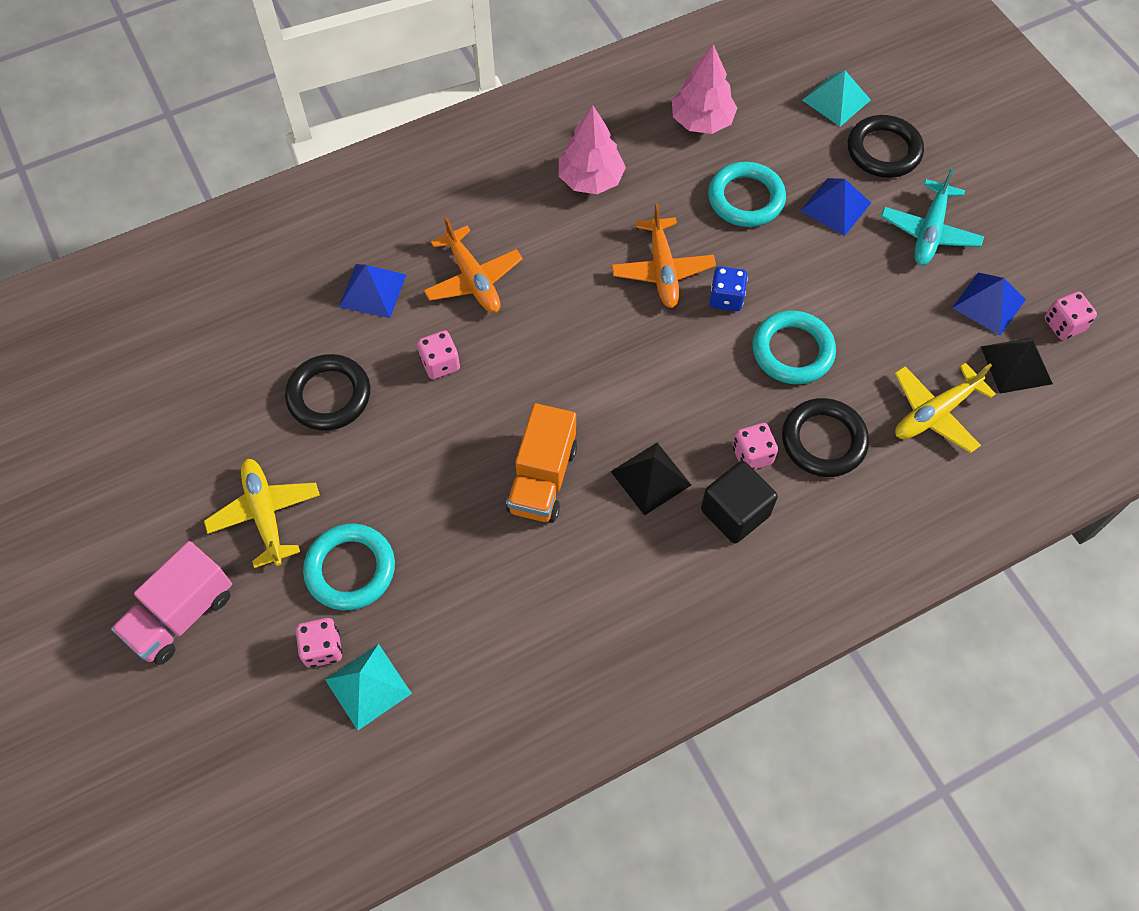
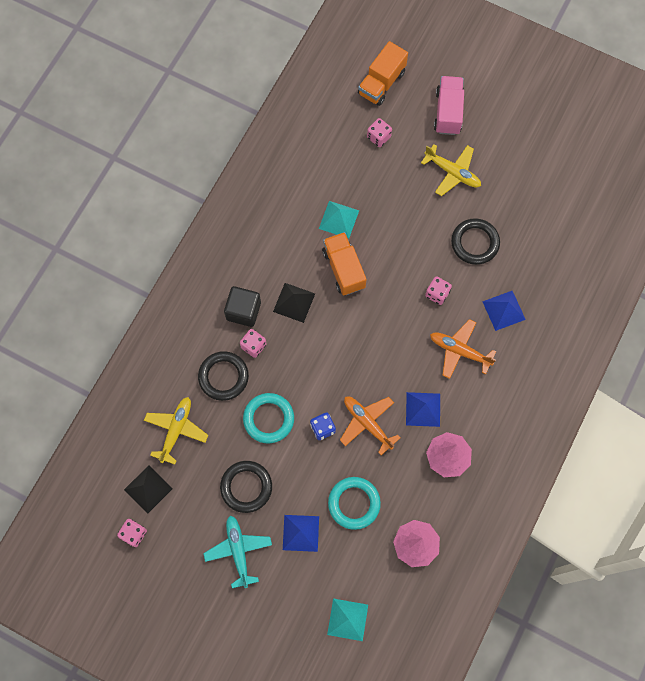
camera: 145 degrees right, 10 degrees up
(235, 743) = (381, 83): none -> orange truck
(350, 569) = (395, 174): turquoise ring -> none
(368, 686) = (347, 135): turquoise pyramid -> turquoise pyramid (338, 219)
(883, 151) = (296, 596): black ring -> black ring (246, 487)
(989, 303) = (181, 521): blue pyramid -> blue pyramid (423, 409)

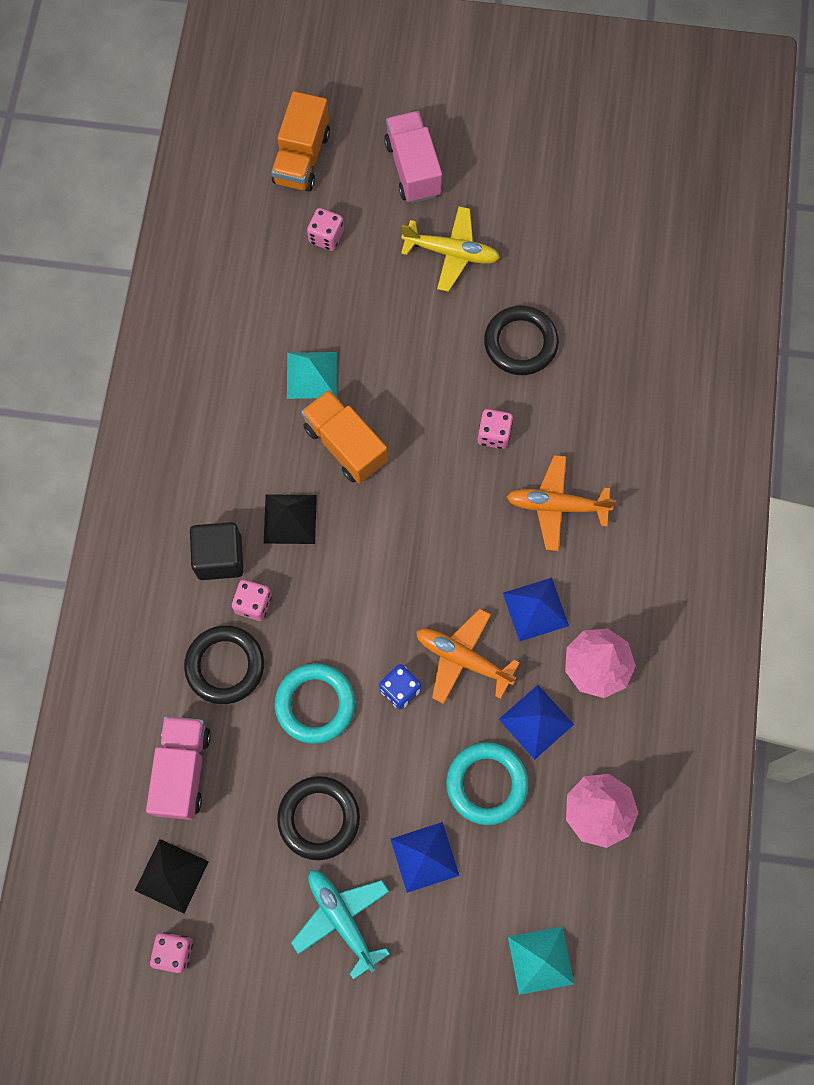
camera: 20 degrees left, 0 degrees up
(176, 430) = (182, 771): yellow plane -> pink truck
(504, 310) = (597, 425): blue pyramid -> blue pyramid (536, 721)

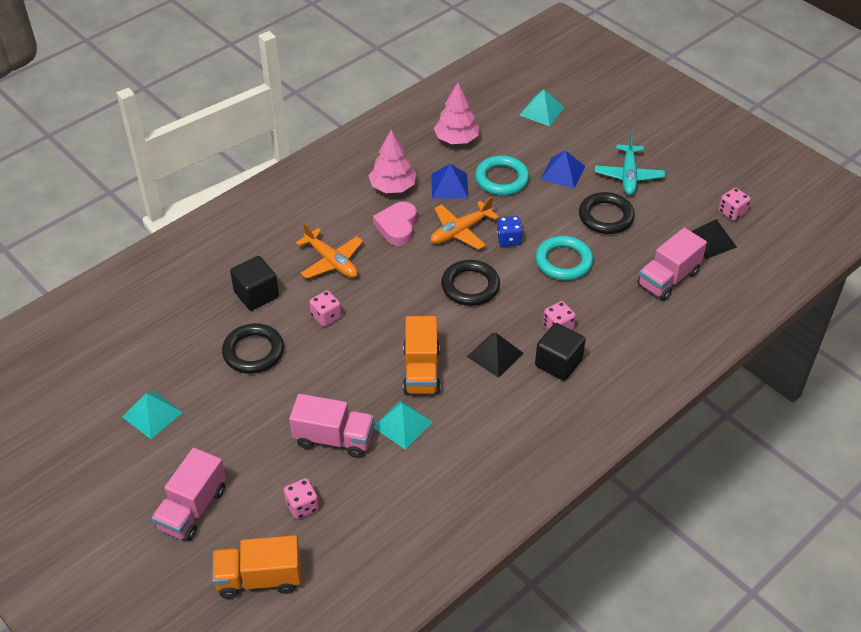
camera: 140 degrees left, 25 degrees down
(225, 666) = (602, 309): black ring -> black ring (470, 286)
(302, 158) = (259, 578): orange truck -> orange truck turned 150 degrees counterclockwise
(359, 315) = (334, 438): none -> pink truck
(451, 253) = (232, 433): yellow plane -> none
(462, 658) = (460, 231): orange plane -> orange plane turned 75 degrees clockwise
(535, 609) = (397, 227): blue pyramid -> pink heart
(539, 217) = (152, 414): none -> turquoise pyramid
(586, 406) = (256, 295): none -> black cube

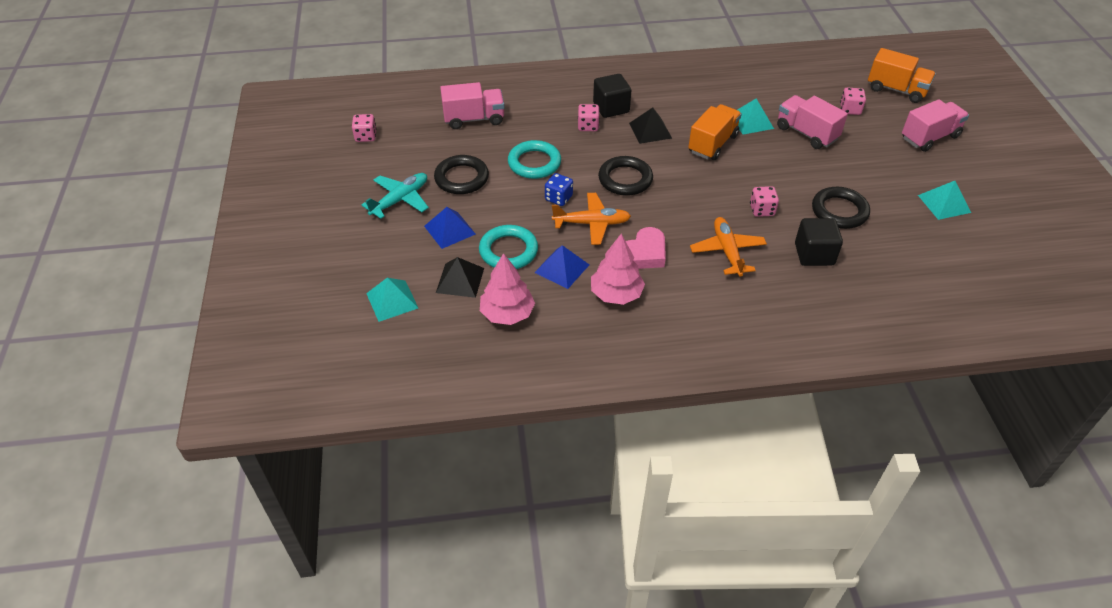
camera: 145 degrees left, 0 degrees up
(710, 241) = (410, 127): black pyramid -> black pyramid (460, 280)

